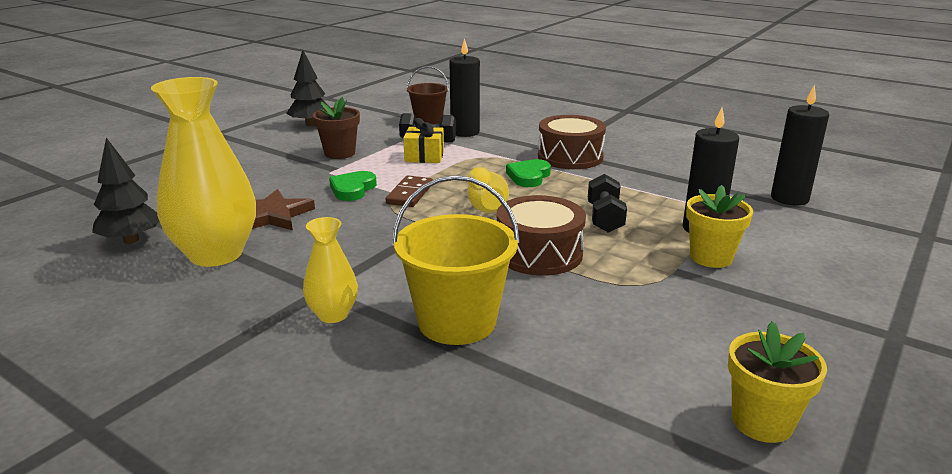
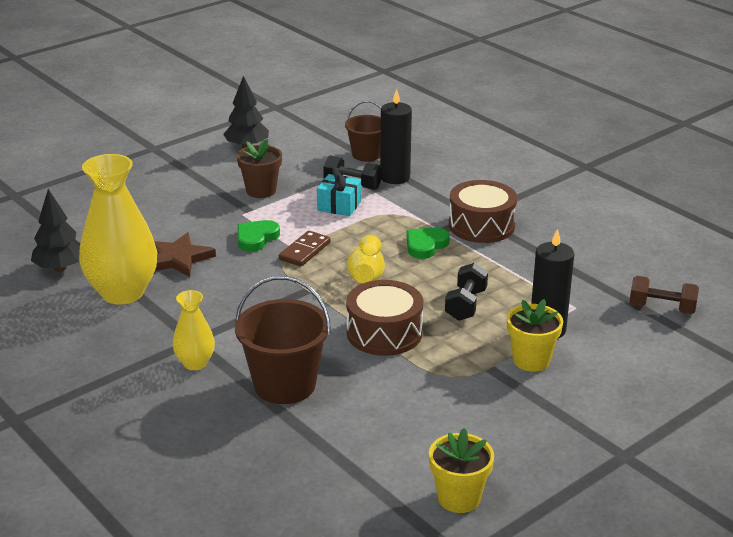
camera: 15 degrees right, 5 degrees up
(424, 156) = (339, 206): yellow gift -> turquoise gift
(457, 322) = (284, 385): yellow bucket -> brown bucket
(789, 198) = (661, 308): black candle -> brown dumbbell

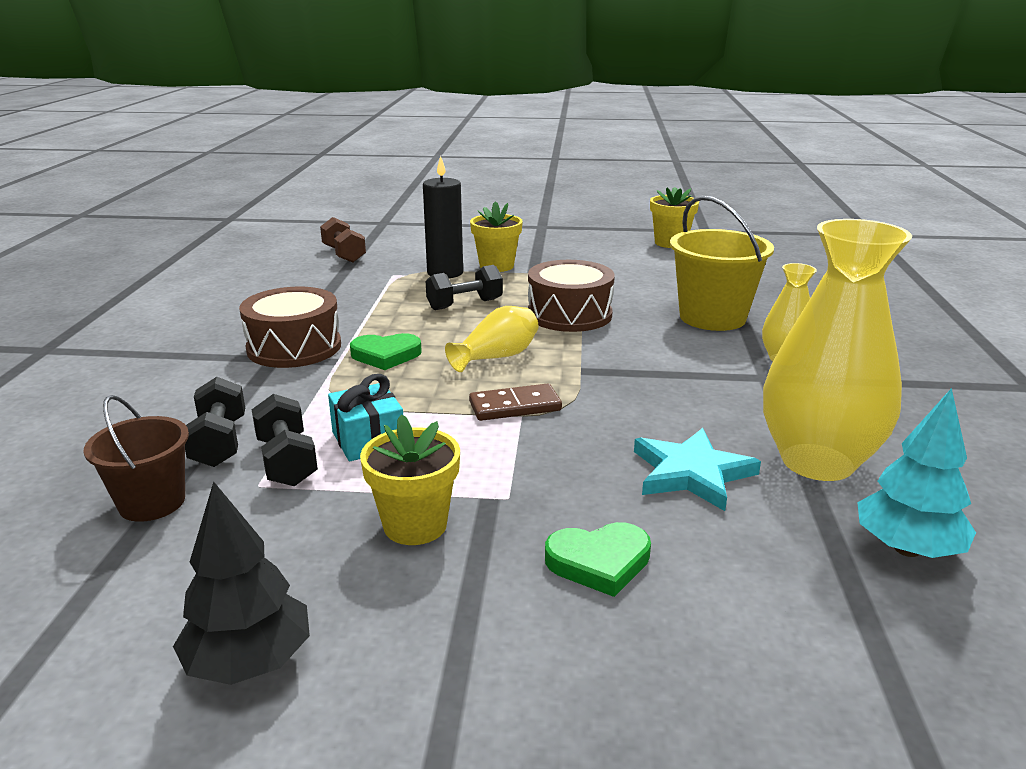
camera: 135 degrees left, 5 degrees down
(60, 268) = (906, 549): black tree -> turquoise tree
(177, 258) = (691, 473): brown star -> turquoise star
(256, 238) = (545, 450): green heart -> green heart (599, 562)
(261, 191) = (415, 525): brown flower pot -> yellow flower pot
(284, 385) = (712, 317): brown bucket -> yellow bucket
(395, 177) = (219, 442): black candle -> black dumbbell

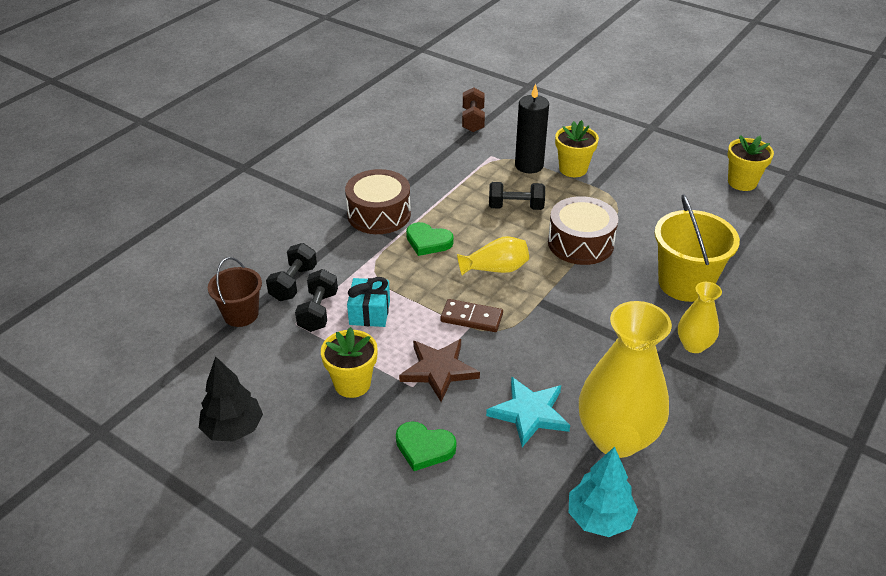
camera: 30 degrees right, 15 degrees up
(527, 469) = (439, 370): none -> brown star

